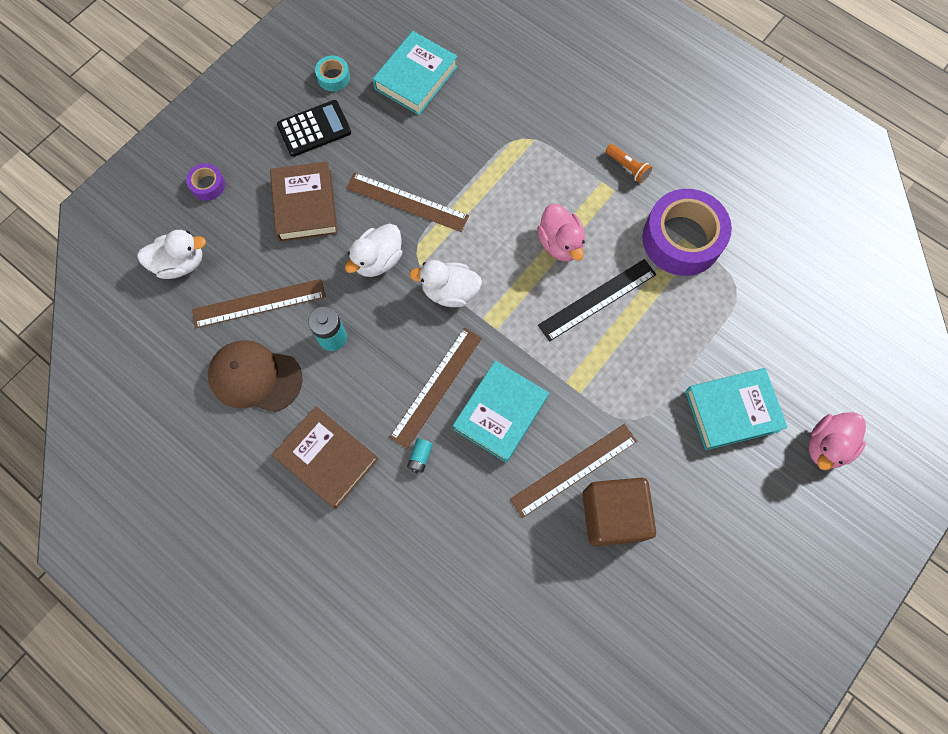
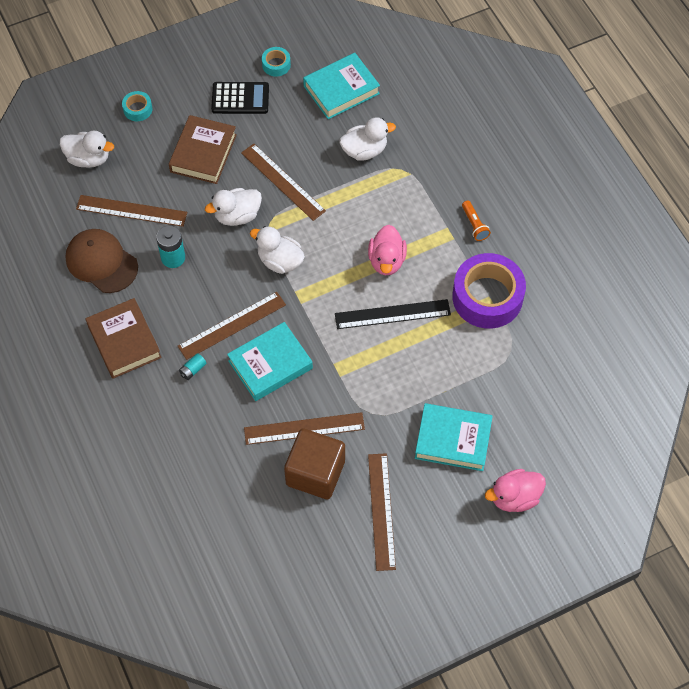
camera: 25 degrees right, 10 degrees down
(208, 185) = (138, 109): purple tape -> turquoise tape
(474, 133) = (364, 150): none -> white duck
(703, 525) = (381, 511): none -> brown ruler

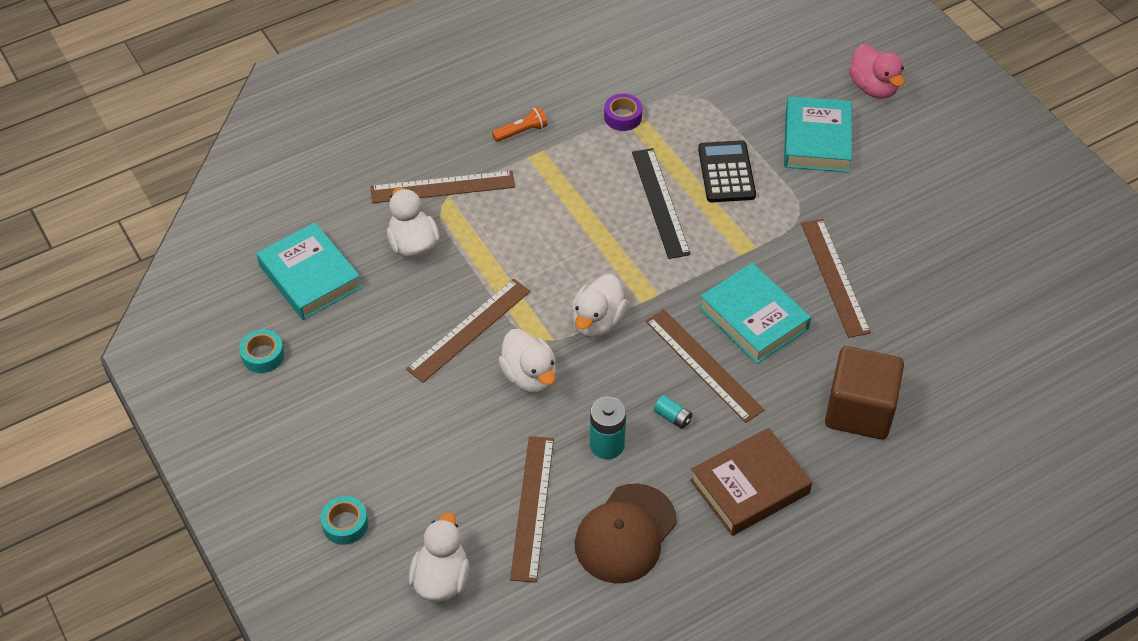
camera: 95 degrees left, 10 degrees down
(193, 370) = (777, 401): turquoise battery -> turquoise battery (672, 417)
(203, 153) = (425, 428): brown book -> none
(240, 98) = (325, 393): black calculator -> black calculator (726, 172)
(315, 473) = (890, 261): brown cube -> brown cube (859, 410)
(381, 511) = (921, 198): brown ruler -> brown ruler (442, 187)
(386, 261) = (583, 212): pink duck -> none
(487, 297) = (623, 117): purple tape -> purple tape, size x0.44

